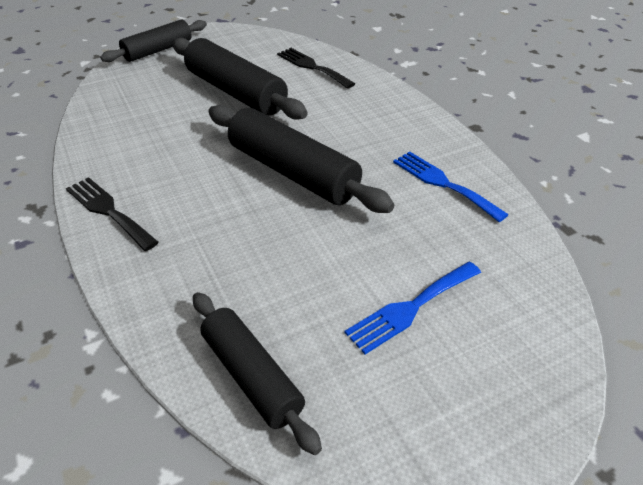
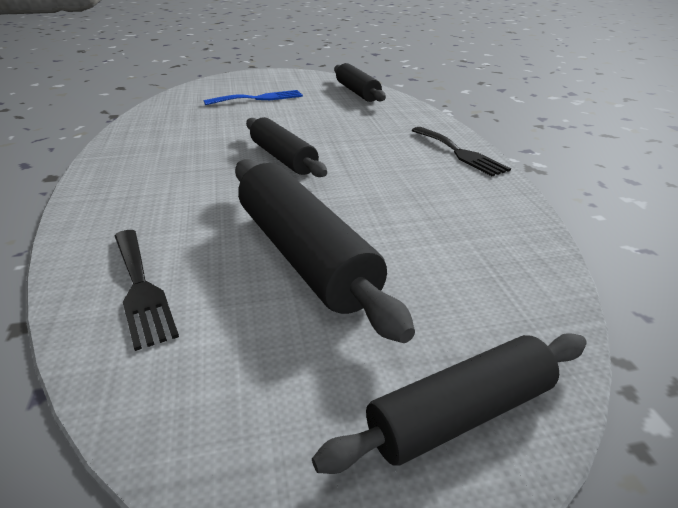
camera: 165 degrees left, 10 degrees down
(293, 172) = (283, 158): black rolling pin -> black rolling pin, size x0.65
(443, 183) = (161, 137): blue fork -> none

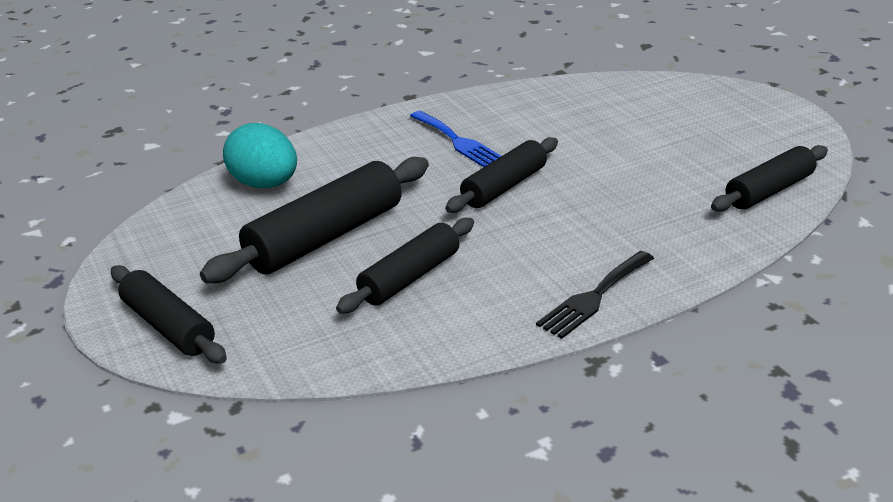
camera: 75 degrees right, 0 degrees up
(140, 288) = (264, 184): black fork -> turquoise egg
(259, 98) = (674, 130): blue fork -> blue fork (457, 141)
(406, 217) = (410, 277): none -> black rolling pin

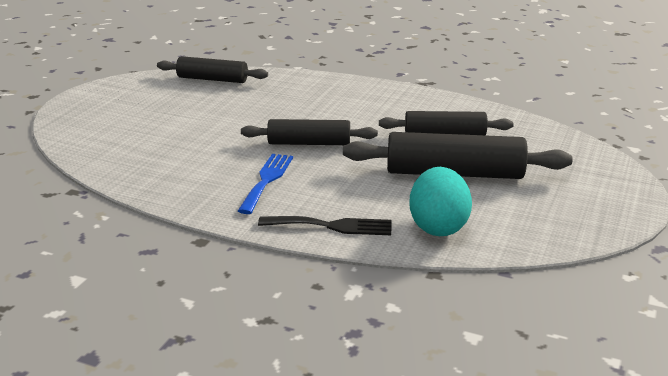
camera: 130 degrees left, 5 degrees down
(168, 326) = (605, 177): black rolling pin -> none
(594, 297) = (382, 91): black fork -> black fork (332, 226)

